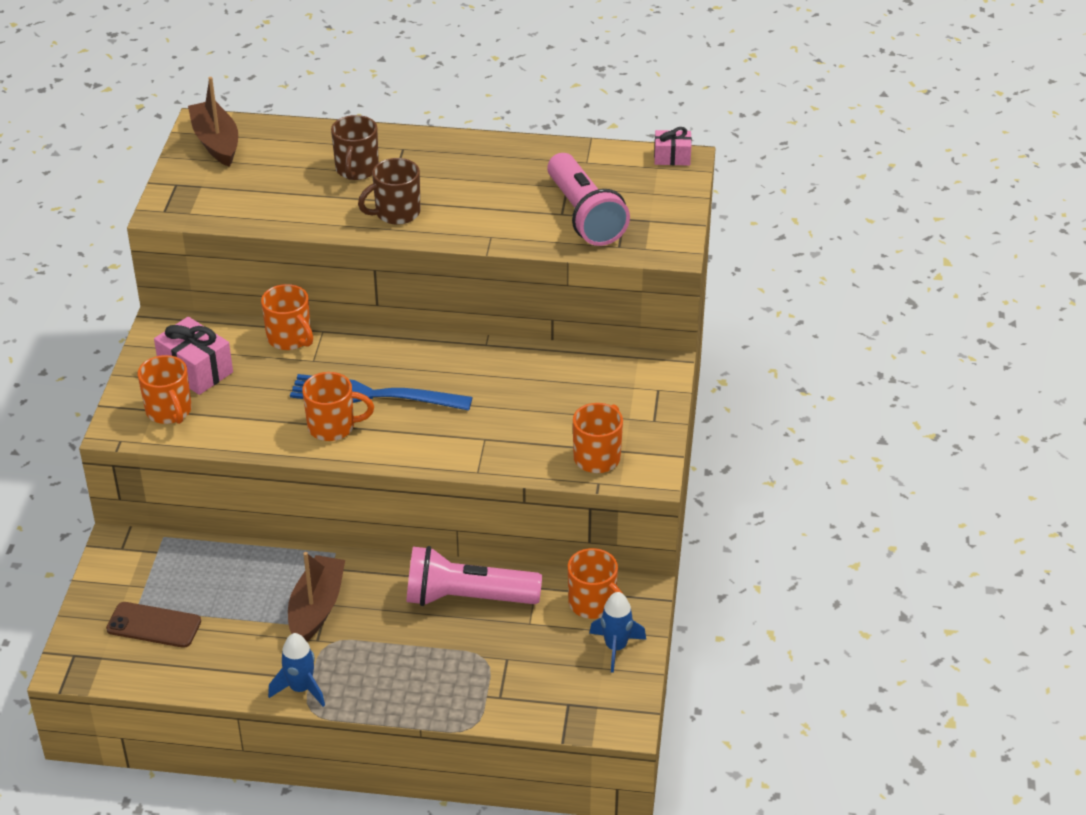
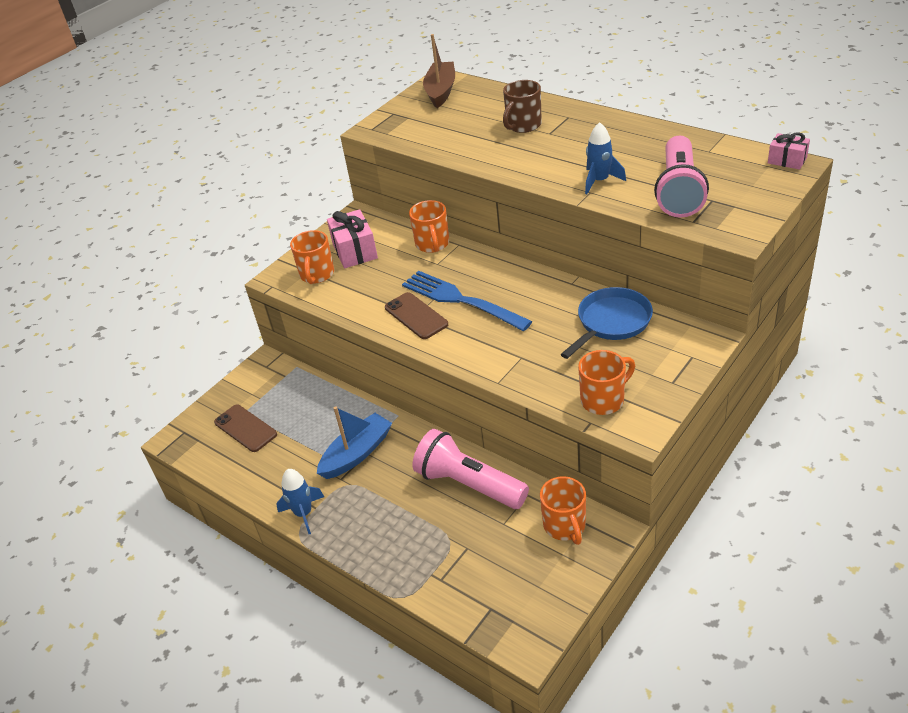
camera: 35 degrees right, 0 degrees up
(316, 608) = (357, 453): brown boat -> blue boat
(333, 427) = (416, 316): orange mug -> brown phone
(396, 213) = (529, 161): brown mug -> none
(556, 376) = (611, 322): none -> blue pan
(616, 647) = (561, 572): blue rocket -> blue rocket (599, 181)

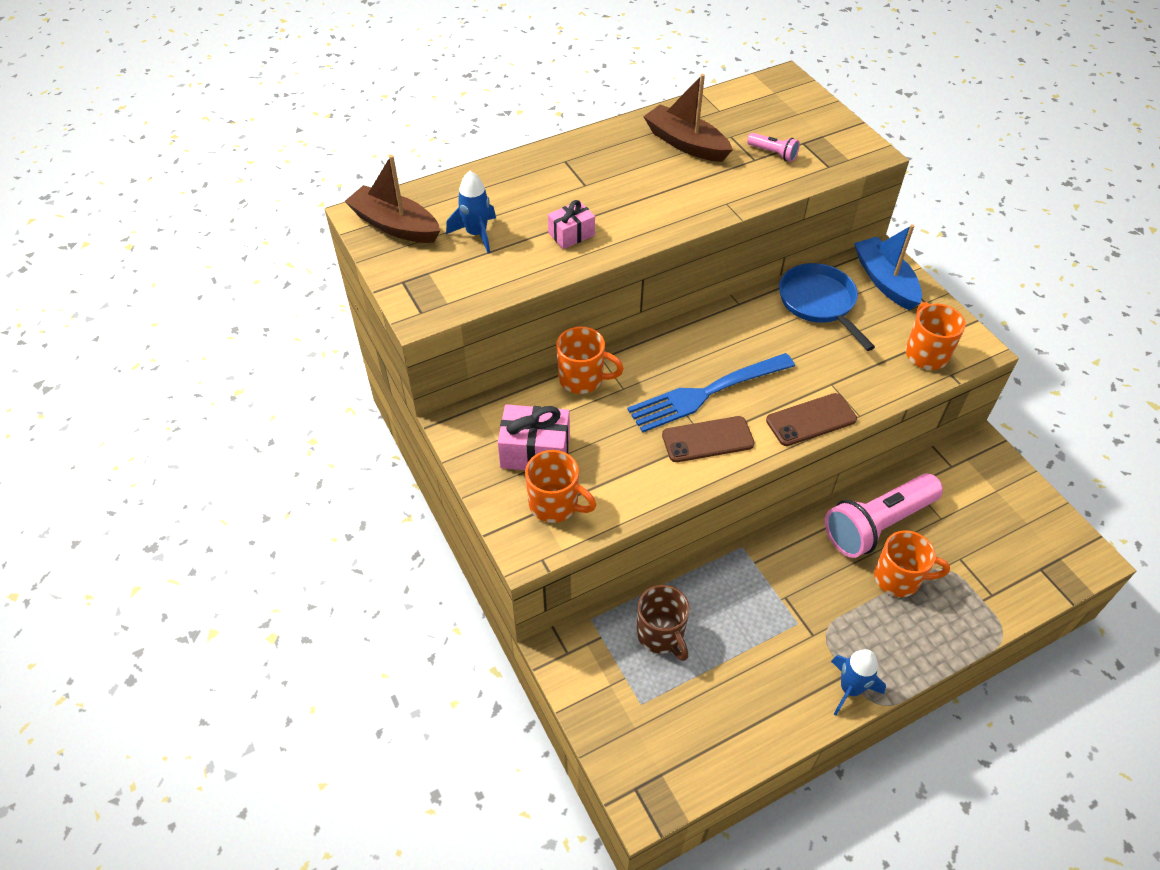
camera: 70 degrees left, 10 degrees up
(245, 428) = (672, 710): brown phone -> brown phone (811, 420)
(357, 453) = (782, 606): blue boat -> blue boat (885, 281)
(523, 125) = (549, 196): brown mug -> brown mug (661, 635)
(565, 526) = (964, 475): orange mug -> orange mug (898, 578)
(599, 181) = (712, 190): blue rocket -> blue rocket (476, 234)
(645, 152) = (686, 143): none -> brown boat
(679, 191) = (773, 153): pink flashlight -> pink flashlight, size x0.43
(787, 160) = (775, 80): pink gift -> pink gift (571, 234)

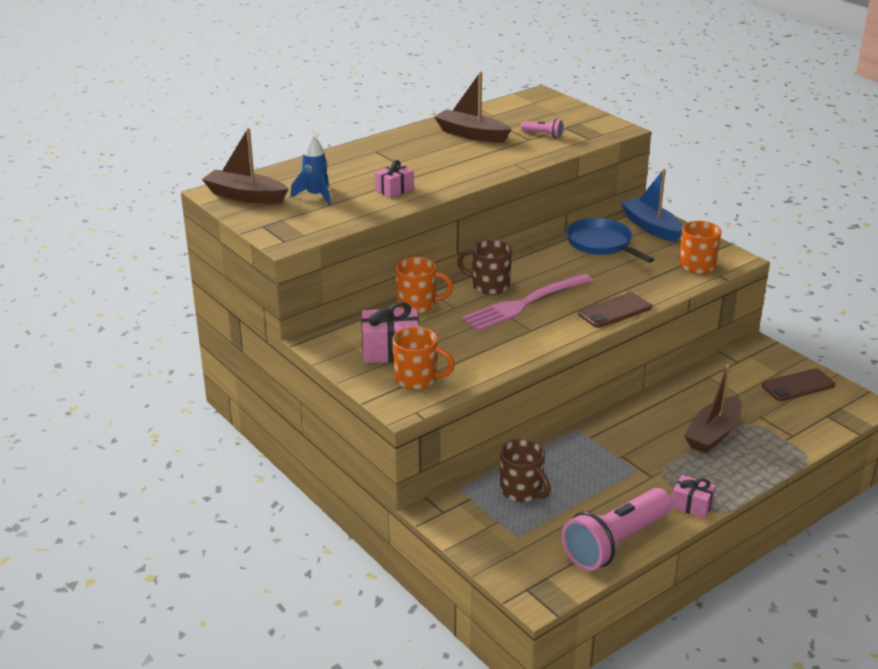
camera: 10 degrees left, 20 degrees down
(671, 357) = (489, 286): none -> brown mug
(706, 393) = (524, 304): blue fork -> pink fork
(707, 440) = (533, 330): brown phone -> brown phone (798, 385)
(850, 689) = (691, 505): blue rocket -> pink gift
(878, 525) = (687, 403): pink flashlight -> pink flashlight (616, 543)
(898, 578) = (713, 434): orange mug -> brown boat

